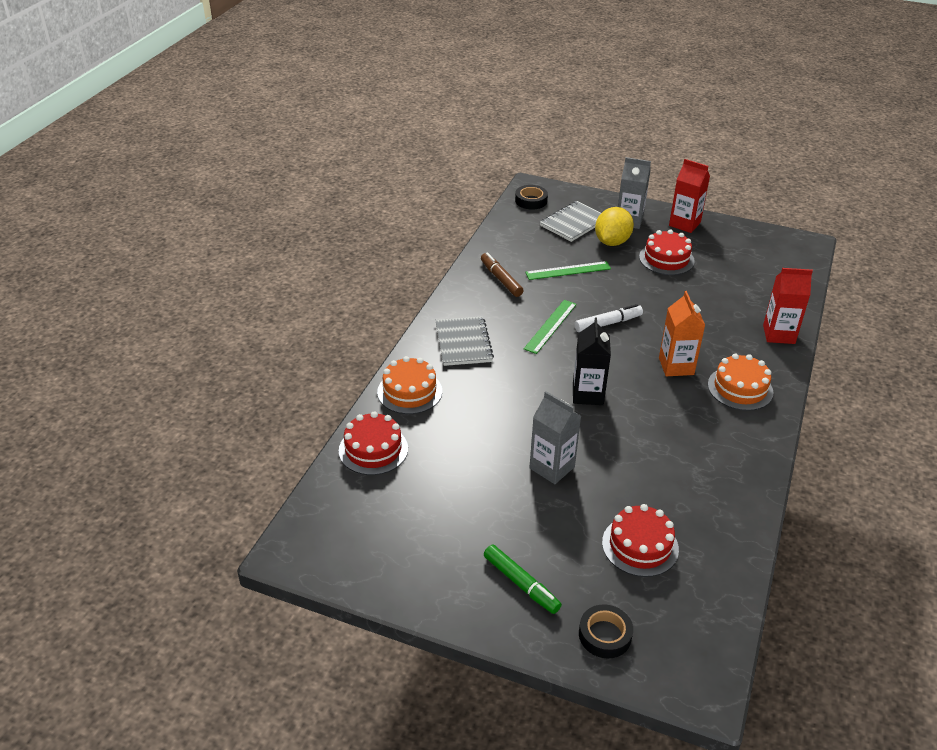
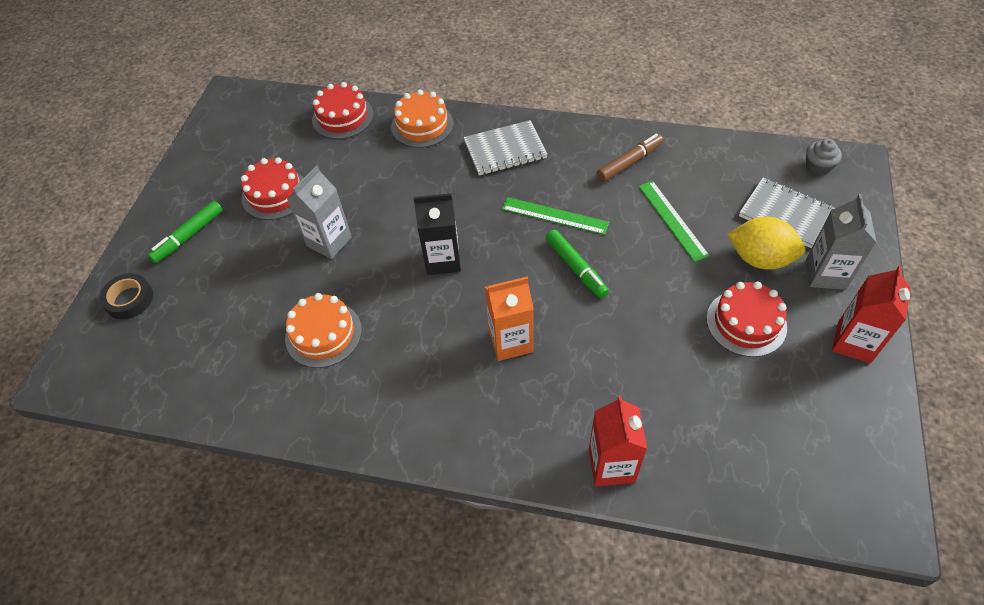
camera: 85 degrees right, 15 degrees up
(531, 201) = (818, 166): black tape -> grey cupcake
(608, 323) = (576, 268): white marker -> green marker
(640, 546) = (228, 320): red cake -> red cake (275, 194)
(740, 388) = (482, 412): orange cake -> orange cake (323, 334)

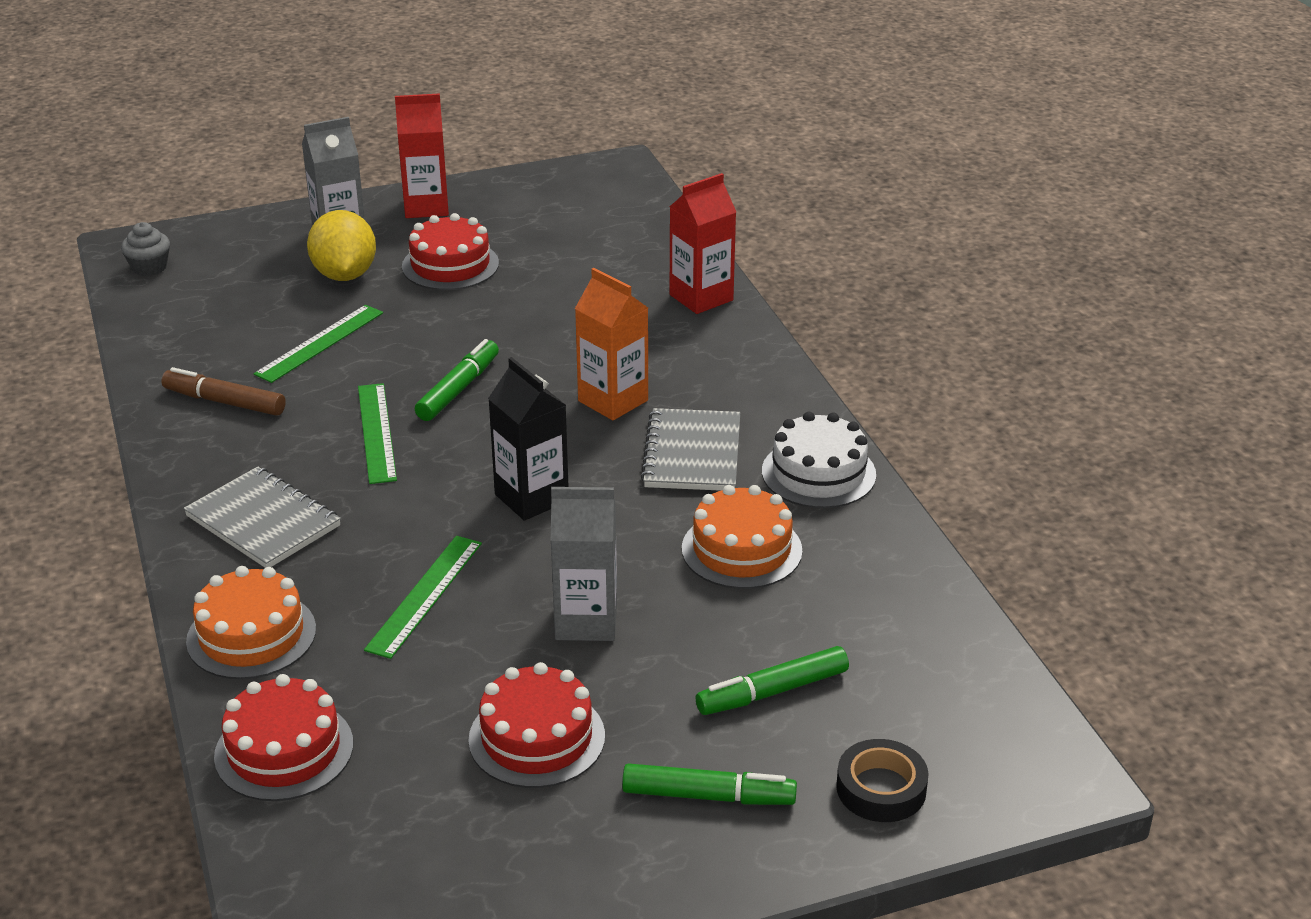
camera: 125 degrees left, 20 degrees down
(219, 291) = (772, 692): none -> green marker
(355, 414) = (818, 473): none -> white cake
(399, 189) = (425, 595): none -> green ruler
(786, 214) = (255, 272): grey notebook -> grey notebook (692, 453)

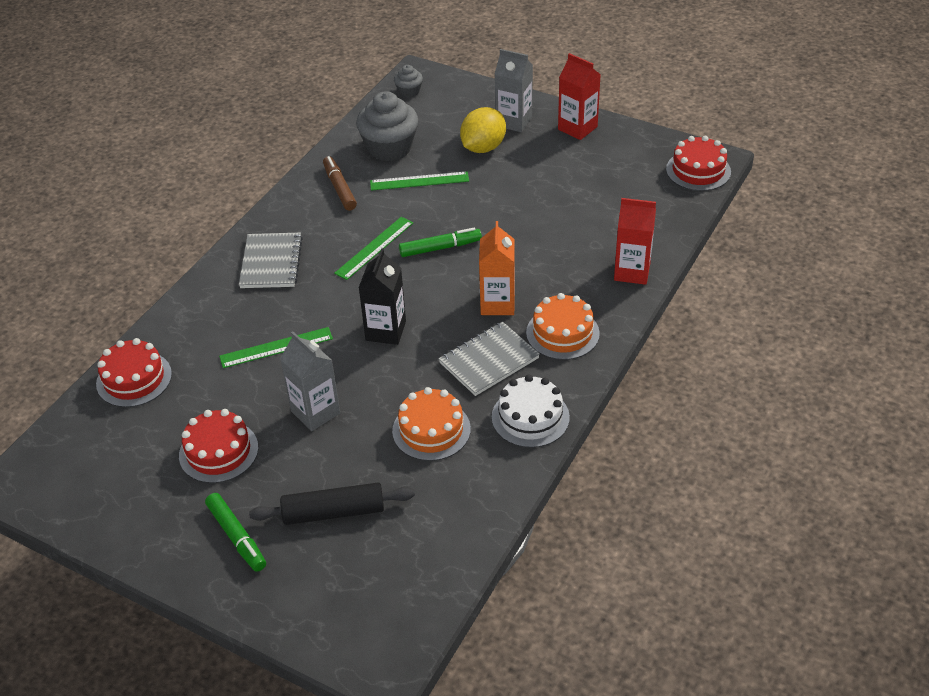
camera: 50 degrees right, 10 degrees up
(222, 331) = (389, 148): none -> grey cupcake
(251, 635) = (194, 316): orange cake -> orange cake (562, 333)
(450, 265) = (538, 172): red cake -> red cake (698, 170)
(772, 692) = (334, 512): green marker -> black rolling pin
(881, 788) = (303, 598): black tape -> none

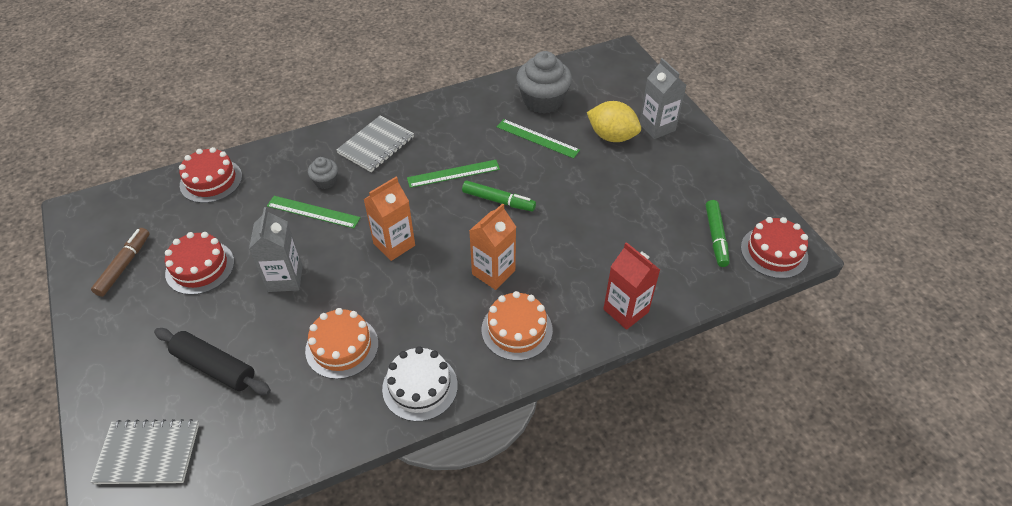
camera: 35 degrees right, 5 degrees up
(237, 537) = (142, 341): green marker -> green marker (716, 237)
(339, 188) = (477, 114): brown marker -> brown marker (124, 265)
(386, 331) = (394, 244): black carton -> orange carton
(409, 91) = (601, 64): grey cupcake -> grey cupcake (325, 181)
(483, 147) = (612, 136): yellow lemon -> yellow lemon turned 45 degrees clockwise
(489, 360) = (439, 316): grey notebook -> grey notebook (148, 453)
(577, 128) = (703, 159): red carton -> none

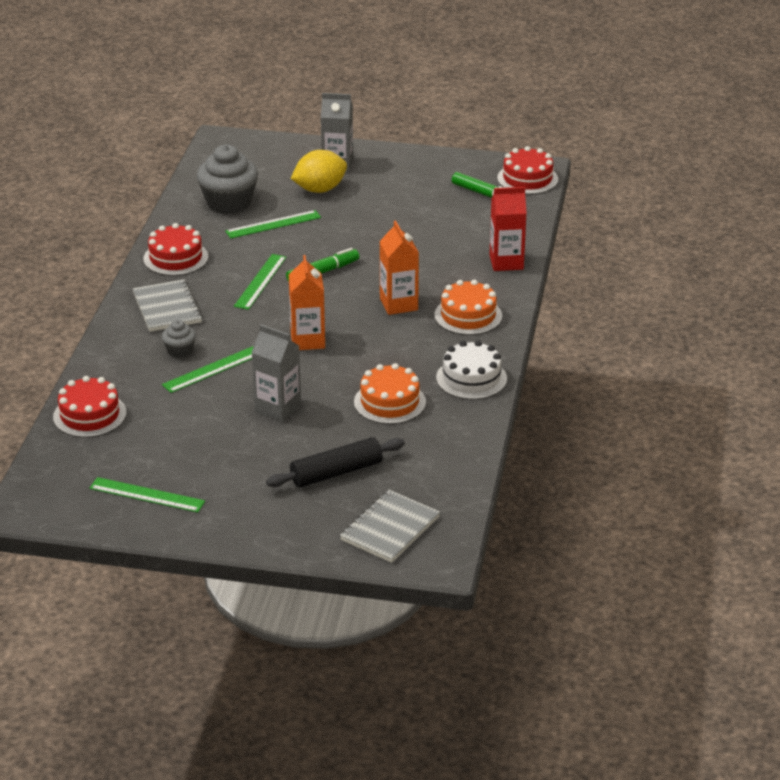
camera: 55 degrees left, 15 degrees down
(124, 265) = (147, 495): brown marker -> green ruler
(200, 267) = (205, 451): red cake -> red cake (176, 258)

